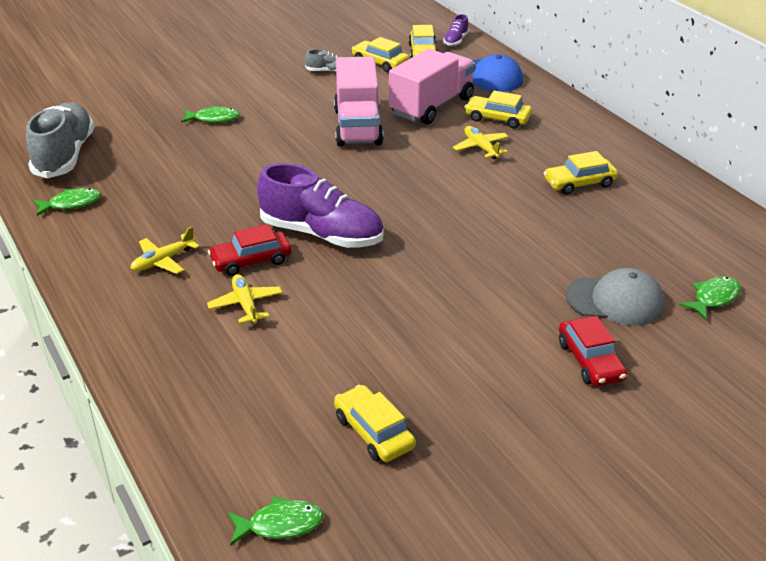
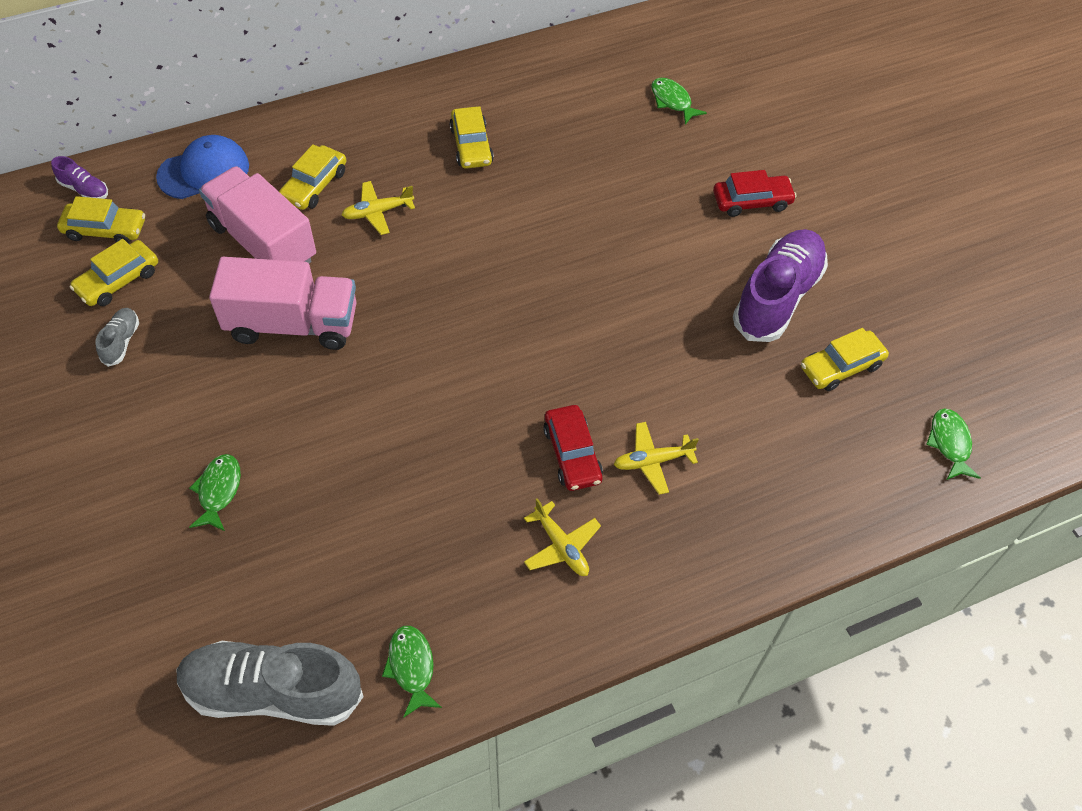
camera: 85 degrees left, 20 degrees up
(322, 234) = (530, 382): purple shoe -> purple shoe (777, 297)
(615, 301) = (671, 165): grey cap -> none

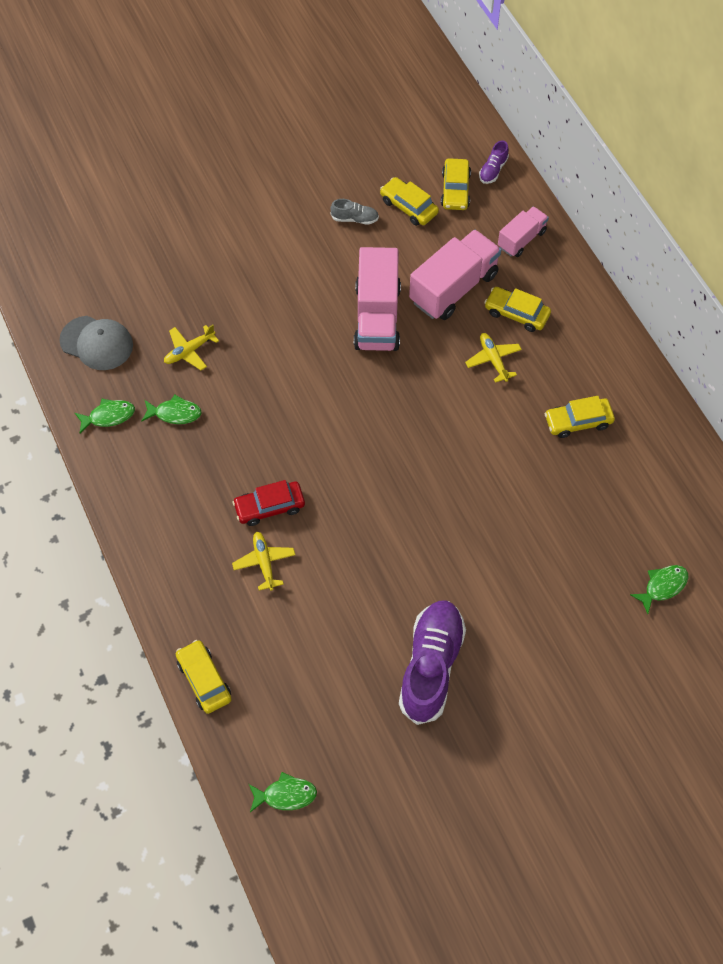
camera: 90 degrees right, 5 degrees up
(204, 171) = (521, 239): blue cap -> pink truck
(218, 491) = (236, 293): green fish -> green fish (175, 413)
(273, 691) = (97, 343): grey shoe -> grey cap
(561, 546) = (193, 501): yellow plane -> yellow plane (189, 351)
(751, 201) = (541, 651): red car -> none
(777, 297) = (431, 666): purple shoe -> purple shoe turned 105 degrees counterclockwise
(841, 366) = (360, 713): yellow car -> yellow car (204, 680)

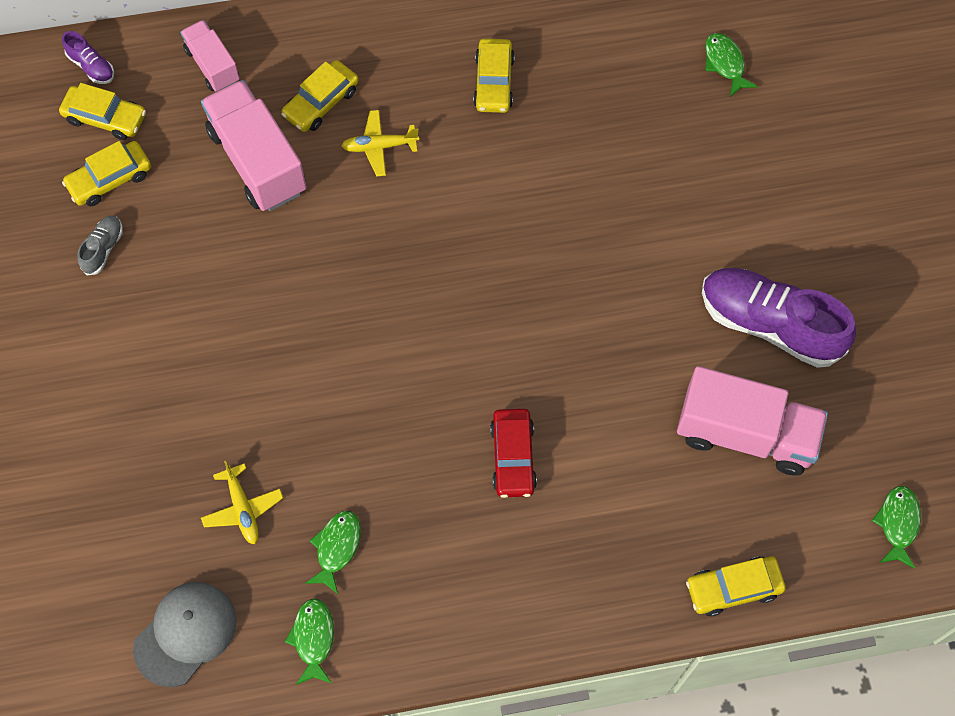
camera: 75 degrees left, 5 degrees up
(264, 562) = (590, 481): yellow plane -> none
(377, 317) = (270, 261): pink truck -> pink truck (745, 434)

